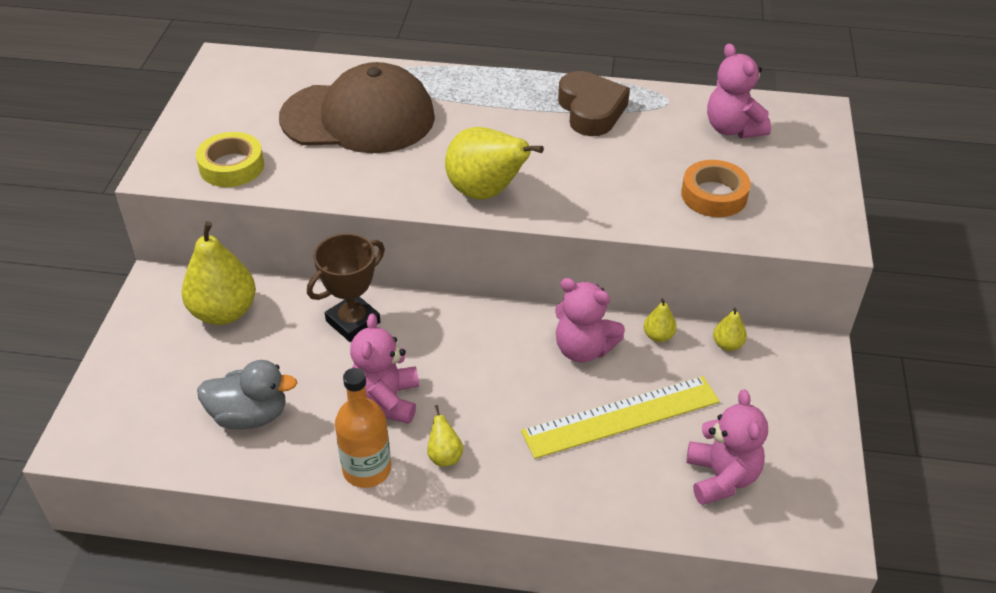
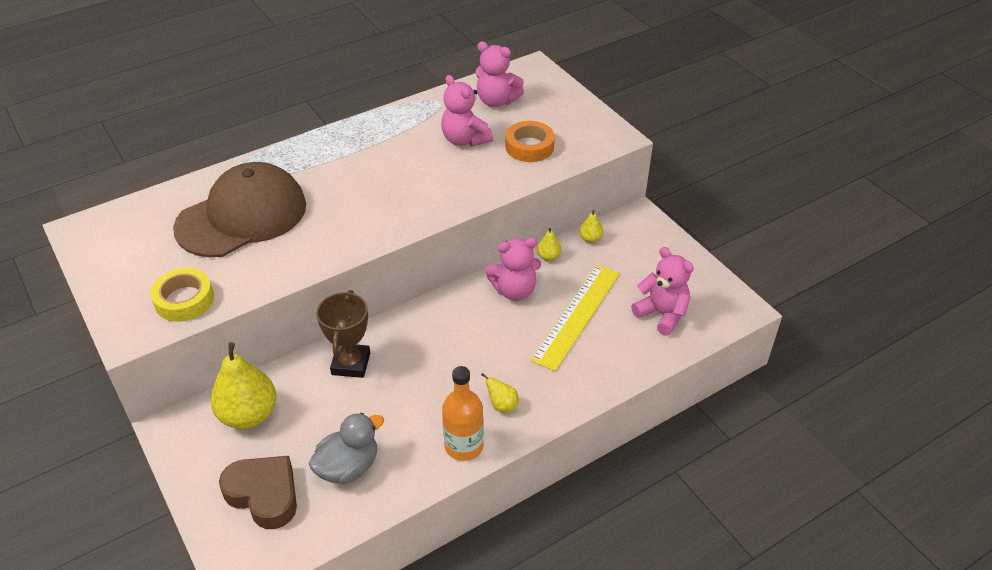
camera: 40 degrees left, 0 degrees up
(386, 400) = (429, 397): pink teddy bear -> pink teddy bear (465, 140)
(486, 192) = (391, 219): yellow pear -> none
(591, 110) = (398, 132): brown heart -> brown heart (264, 495)

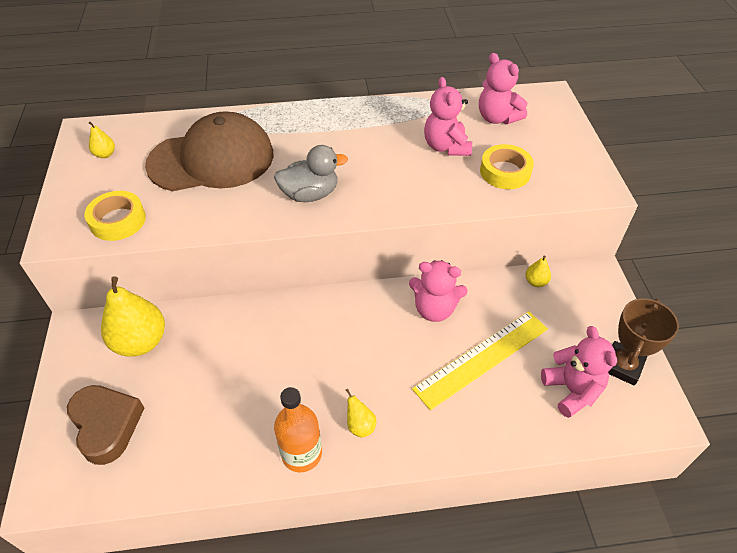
camera: 25 degrees right, 5 degrees up
(348, 467) = (189, 430): grey duck -> grey duck (310, 194)
(351, 364) = (250, 326): brown trophy -> brown trophy (622, 366)
(529, 147) = (505, 172): orange tape -> yellow tape
(548, 257) = (485, 286): yellow pear -> yellow pear (105, 154)

